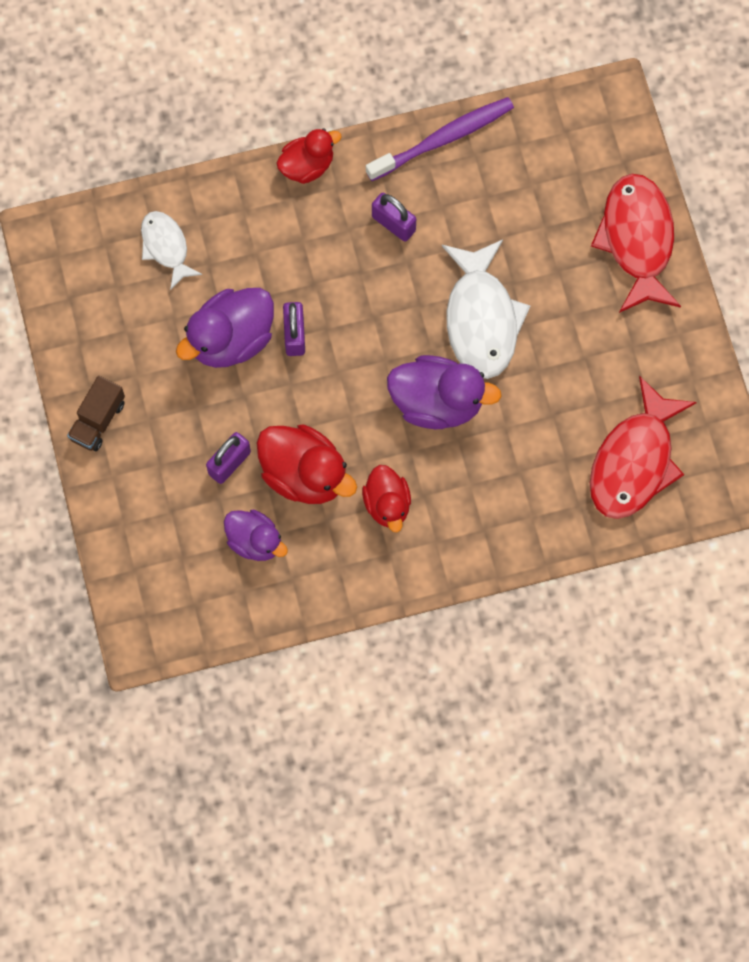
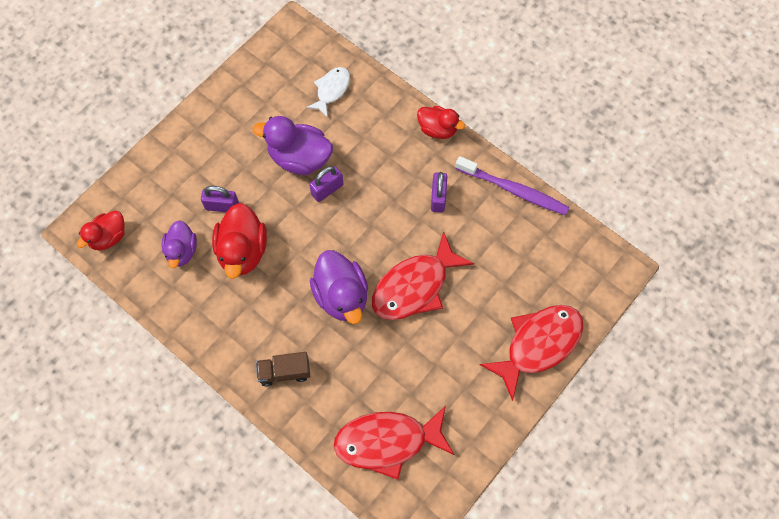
camera: 55 degrees right, 5 degrees down
(98, 421) = (201, 123): brown truck -> brown truck (284, 372)
(387, 504) = (255, 310): red duck -> red duck (108, 237)
(481, 319) = (415, 286): white fish -> red fish

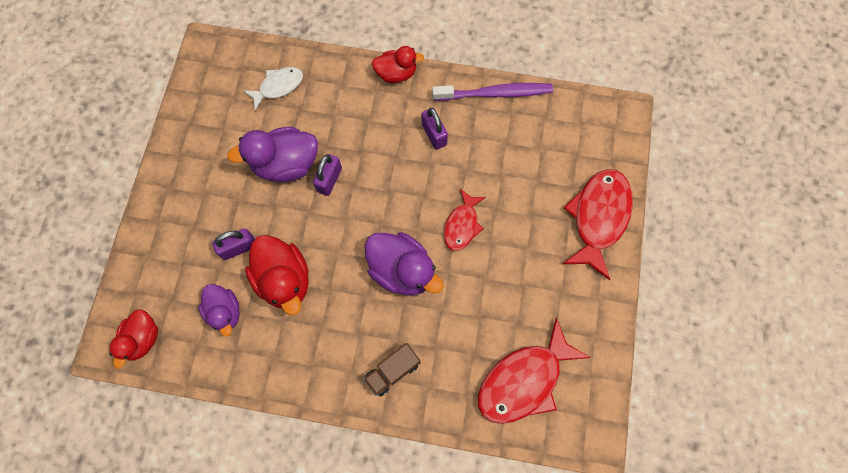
camera: 30 degrees left, 5 degrees up
(331, 90) = (278, 87): white fish -> white fish turned 60 degrees clockwise
(415, 286) = (462, 225): red fish -> red fish, size x0.57

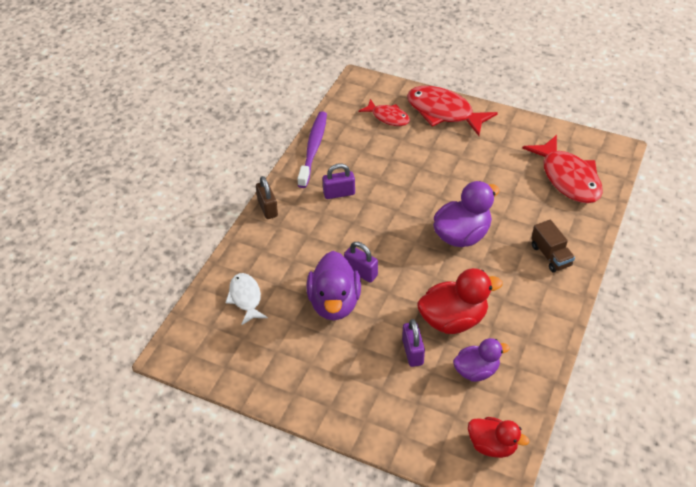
camera: 75 degrees left, 25 degrees down
(396, 74) = (267, 208): red duck -> brown padlock
(462, 225) = (429, 190): red fish -> red fish (388, 117)

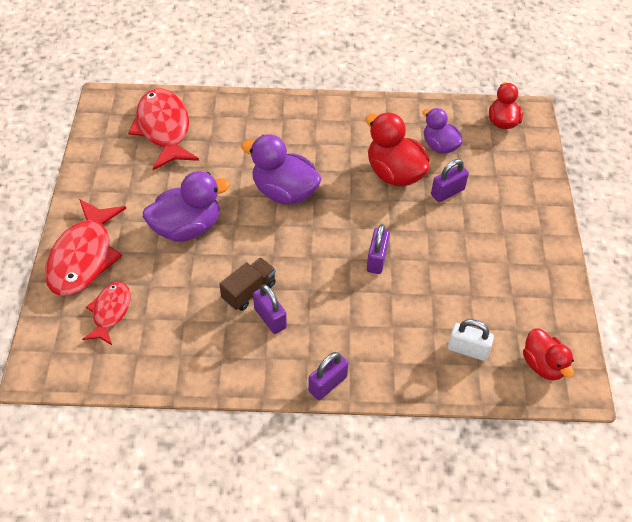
camera: 115 degrees left, 5 degrees up
(203, 341) = (543, 365): none -> red duck
(245, 298) = (468, 349): white fish -> white padlock
(267, 208) = (327, 384): brown padlock -> purple padlock
(313, 148) = (200, 375): purple toothbrush -> none
(334, 303) = (428, 268): purple duck -> purple duck (187, 227)
(551, 256) = (280, 123): brown truck -> brown truck (249, 291)
(568, 178) = (164, 129): red fish -> red fish turned 60 degrees counterclockwise

